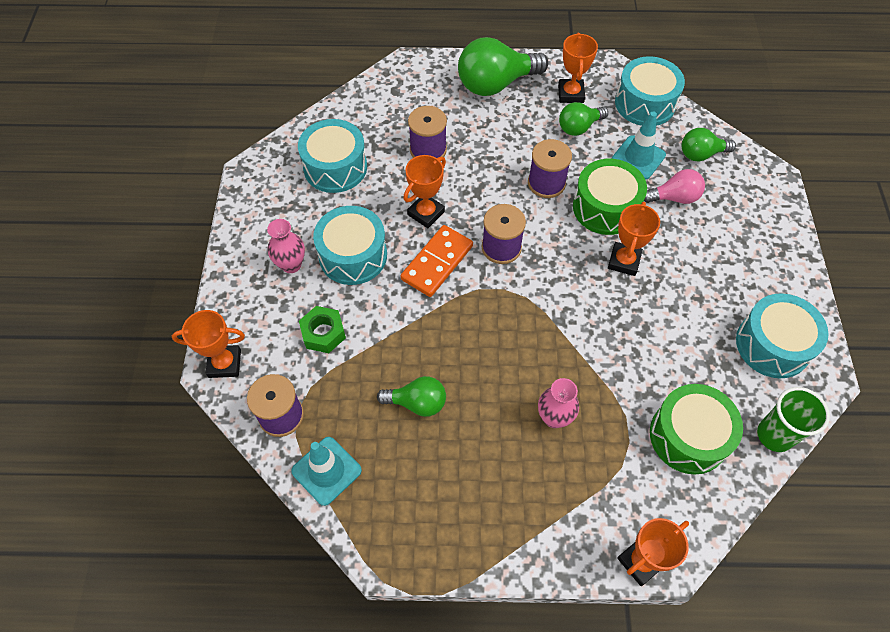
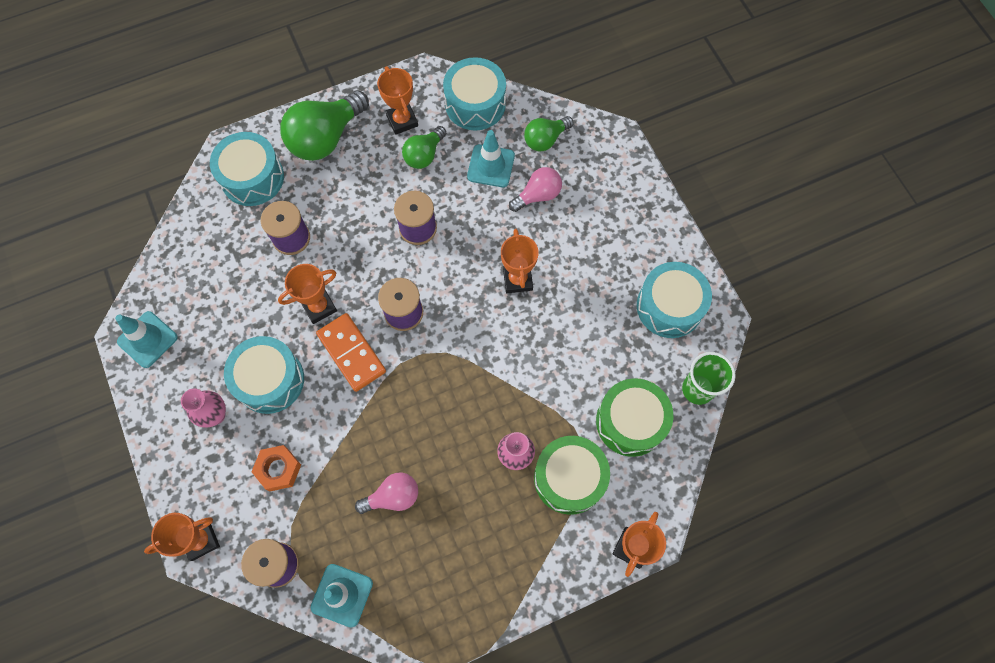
camera: 25 degrees left, 10 degrees up
(266, 182) = (147, 339): none -> turquoise traffic cone
(323, 333) = (278, 469): green nut -> orange nut
(335, 167) = (209, 294): turquoise drum -> turquoise drum (252, 178)
(417, 403) = (393, 497): green light bulb -> pink light bulb
(426, 213) = (319, 307): orange trophy -> orange trophy turned 45 degrees clockwise
(437, 262) = (351, 353): orange domino -> orange domino turned 45 degrees counterclockwise
(605, 207) = (481, 231): green drum -> green drum (569, 478)

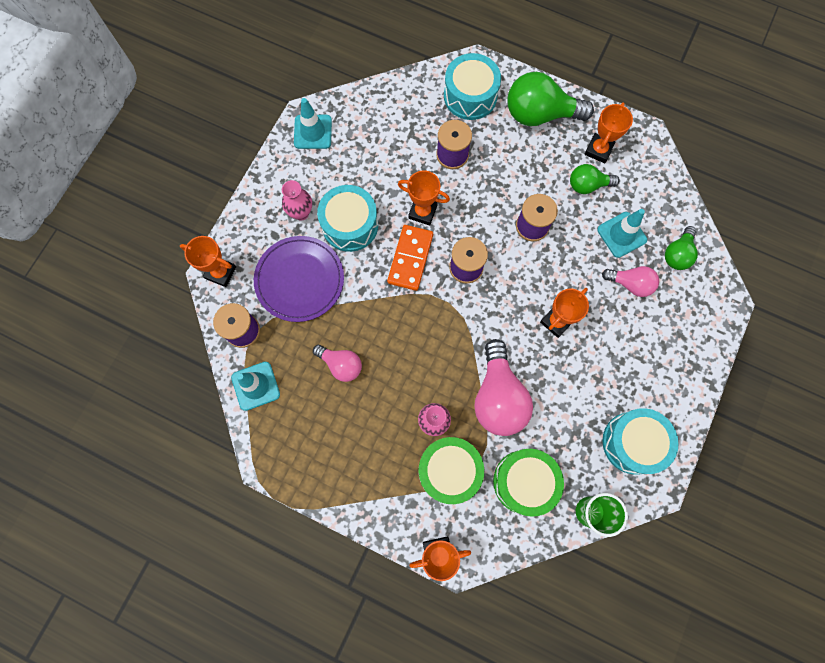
camera: 50 degrees right, 5 degrees up
(278, 469) = (299, 280): orange nut -> purple plate
(475, 104) = (657, 185): turquoise drum -> none
(540, 382) = (498, 397): none -> pink light bulb
(545, 139) = (677, 254): green light bulb -> green light bulb turned 75 degrees counterclockwise

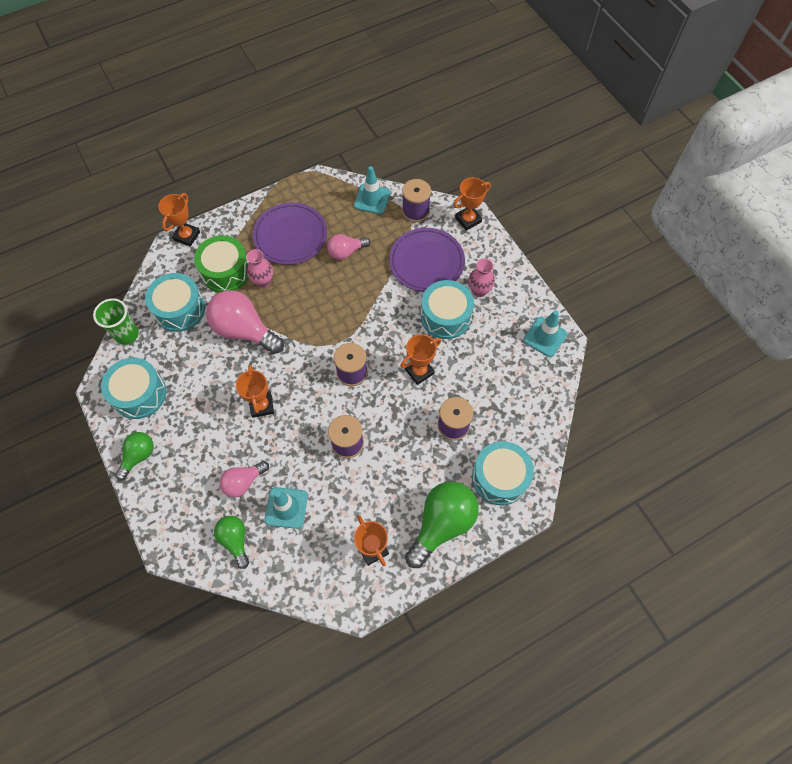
camera: 125 degrees right, 10 degrees down
(360, 437) = (290, 236): none -> purple plate
(410, 258) = (388, 339): orange domino -> none
(524, 482) = (179, 309): green drum -> turquoise drum
(587, 185) = (348, 514): green light bulb -> green light bulb (139, 456)

